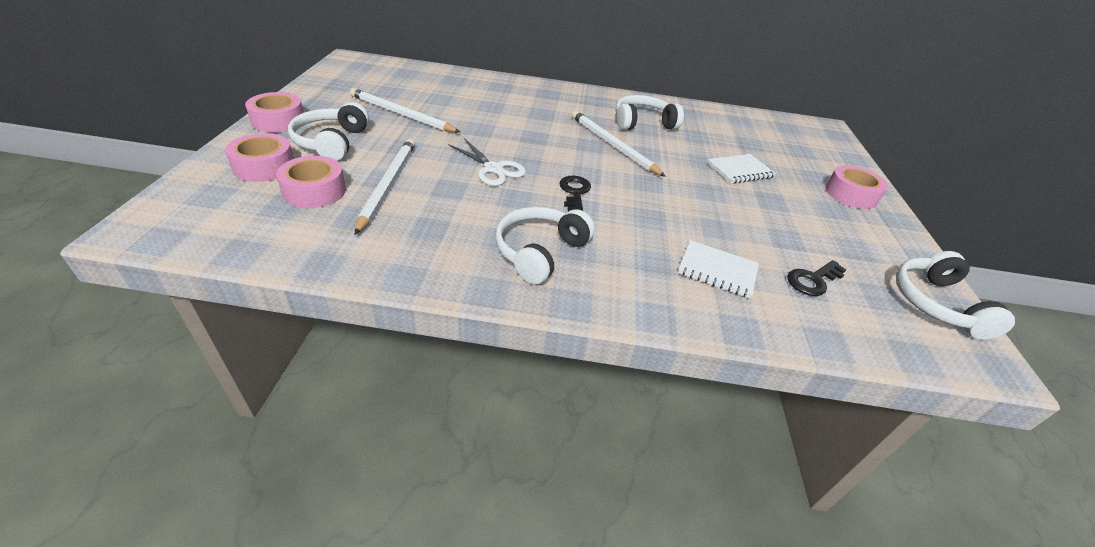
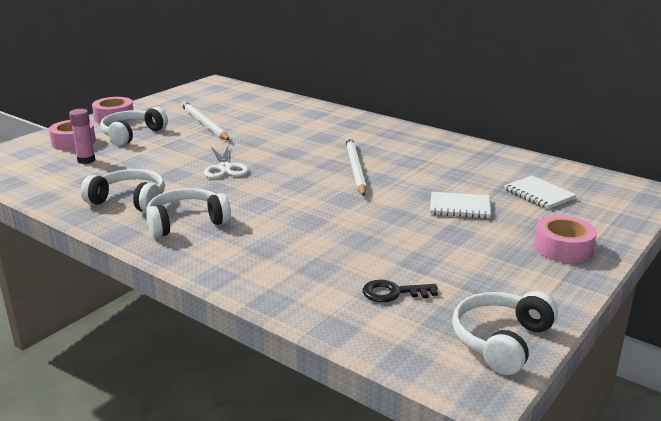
camera: 35 degrees right, 15 degrees down
(314, 191) = (86, 160): pink tape -> pink glue stick
(388, 185) = (136, 165): white pencil -> none
(574, 192) = (268, 193): black key -> none
(642, 123) = (414, 157): white headphones -> white headphones (129, 200)
(717, 270) = (312, 265): white notebook -> white notebook (539, 194)

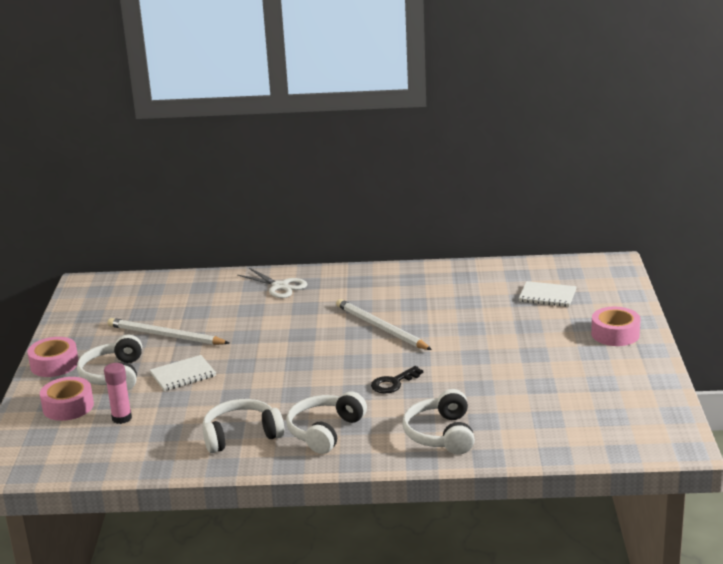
camera: 35 degrees left, 0 degrees up
(225, 168) = (270, 372): white scissors -> white scissors (280, 286)
(393, 293) = (555, 414): black key -> black key (393, 383)
(459, 207) = (508, 330): white notebook -> white notebook (183, 375)
(501, 341) = (657, 414): white headphones -> white headphones (441, 434)

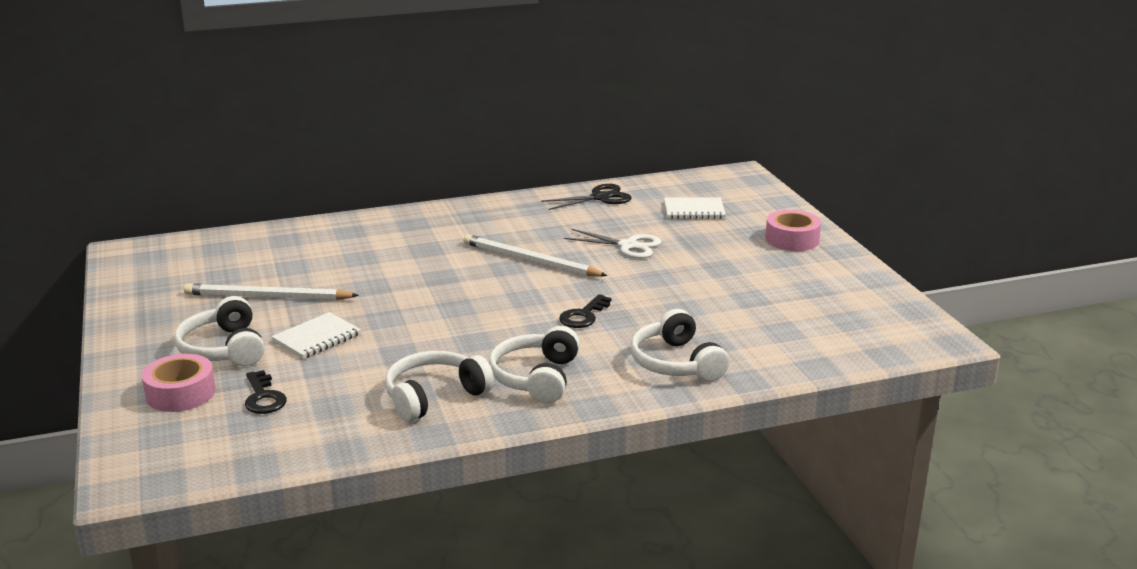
camera: 20 degrees left, 0 degrees up
(54, 364) = (133, 346): pink tape -> none
(122, 418) = (263, 397): pink glue stick -> black key
(280, 286) = (382, 230): white scissors -> white scissors (628, 246)
(474, 275) = (600, 197): none -> black scissors

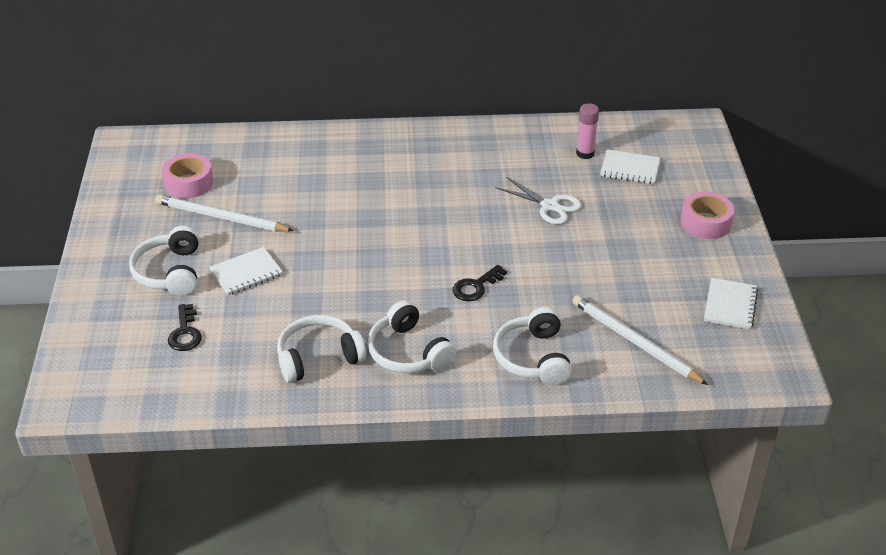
camera: 15 degrees right, 15 degrees up
(180, 393) = (124, 316): pink tape -> pink tape (188, 183)
(530, 260) = (455, 210): white pencil -> white pencil (634, 342)
(536, 378) = (408, 352): white headphones -> white headphones turned 60 degrees counterclockwise
(600, 197) = (550, 138): black scissors -> none
(642, 204) = (585, 153): none -> pink glue stick
(854, 296) = (730, 305): none -> white notebook

